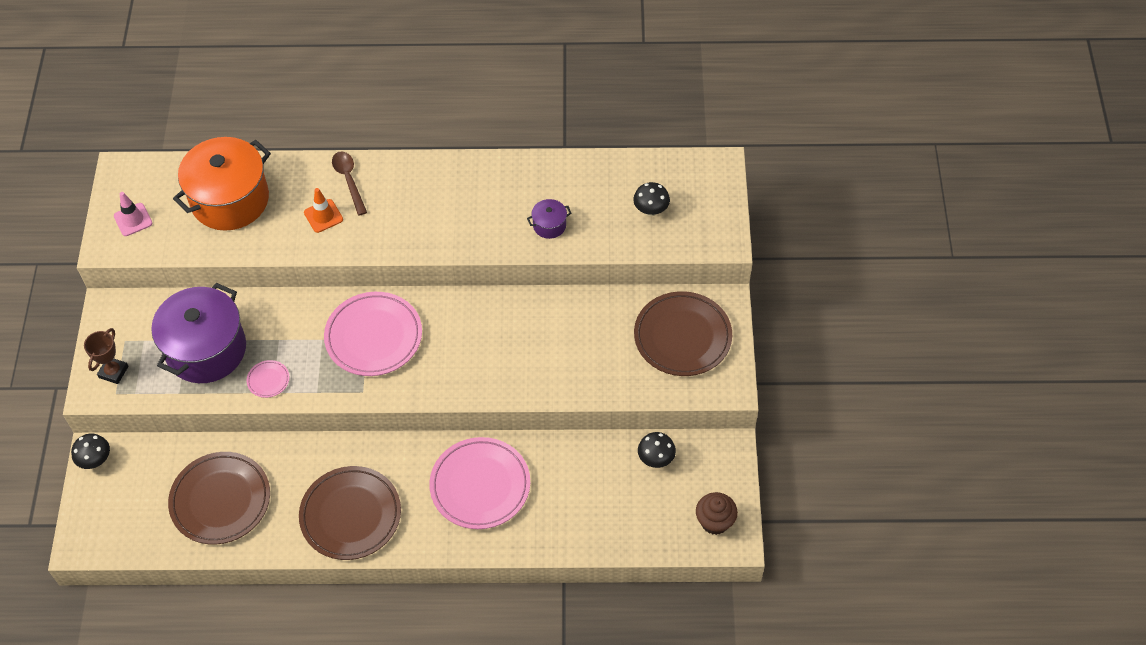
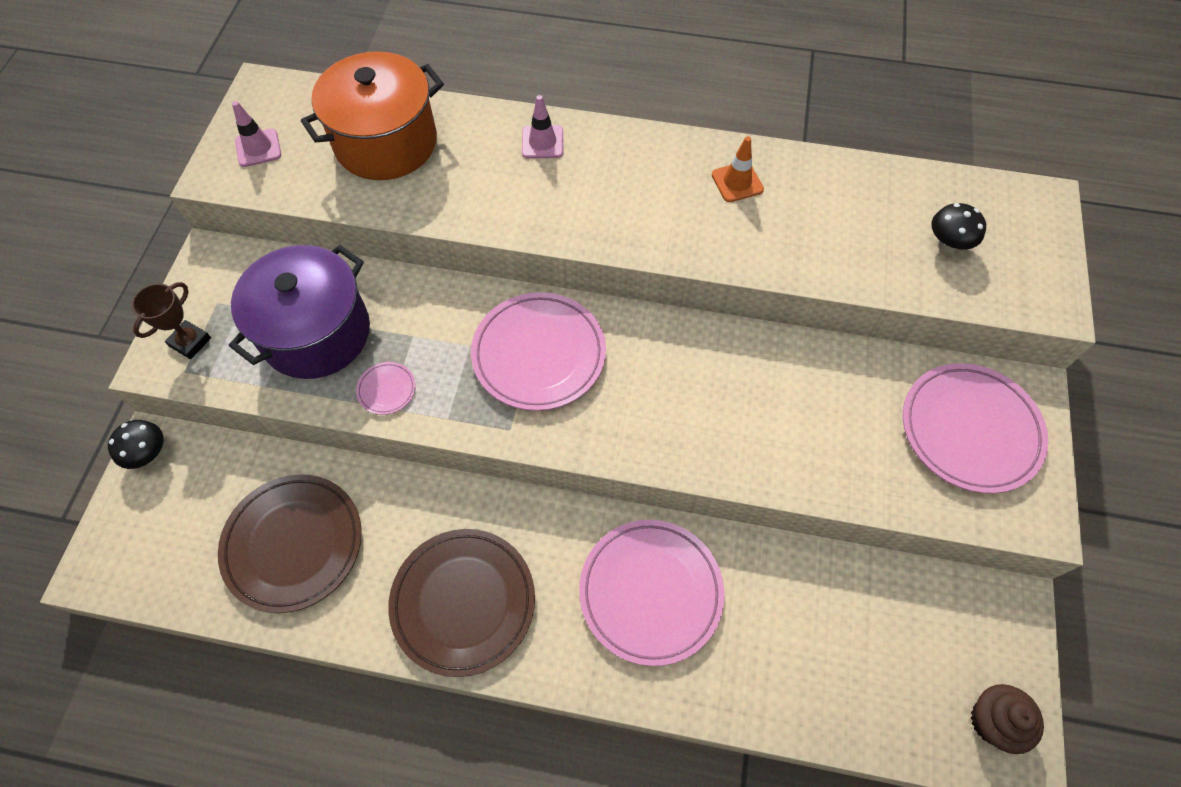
camera: 10 degrees right, 5 degrees up
(323, 216) = (500, 181): orange traffic cone -> orange traffic cone (737, 182)
(349, 180) = (542, 142): brown spoon -> pink traffic cone
(549, 225) = (803, 242): purple pot -> none
(656, 459) = (906, 600): black mushroom -> none
(682, 337) = (969, 430): brown plate -> pink plate

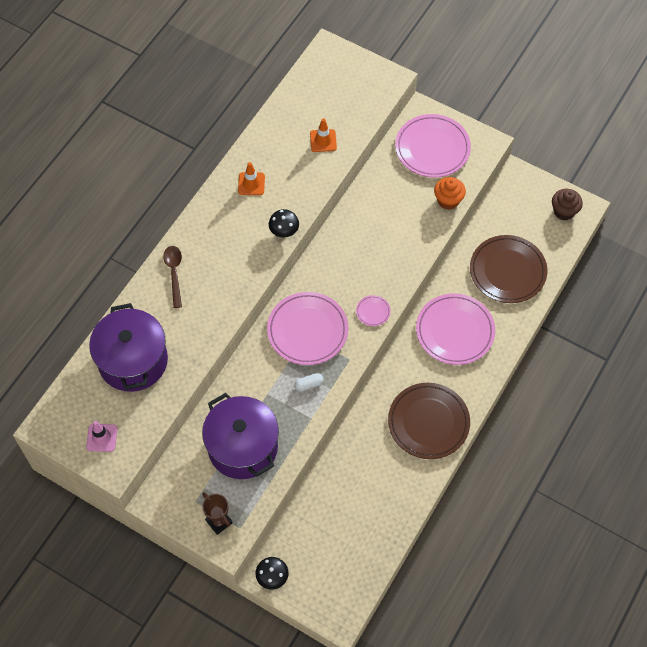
camera: 70 degrees left, 0 degrees up
(294, 544) = (363, 503): brown plate -> brown plate (507, 271)
(386, 143) = (133, 361): orange pot -> purple pot
(386, 389) = (298, 416): pink plate -> pink plate (373, 311)
(445, 386) = (309, 384): none -> white capsule
(542, 142) = (174, 273): pink traffic cone -> brown spoon
(869, 248) = (323, 141): none -> orange traffic cone
(881, 488) = (448, 200): none -> orange cupcake
(947, 244) = (336, 105): black mushroom -> black mushroom (284, 232)

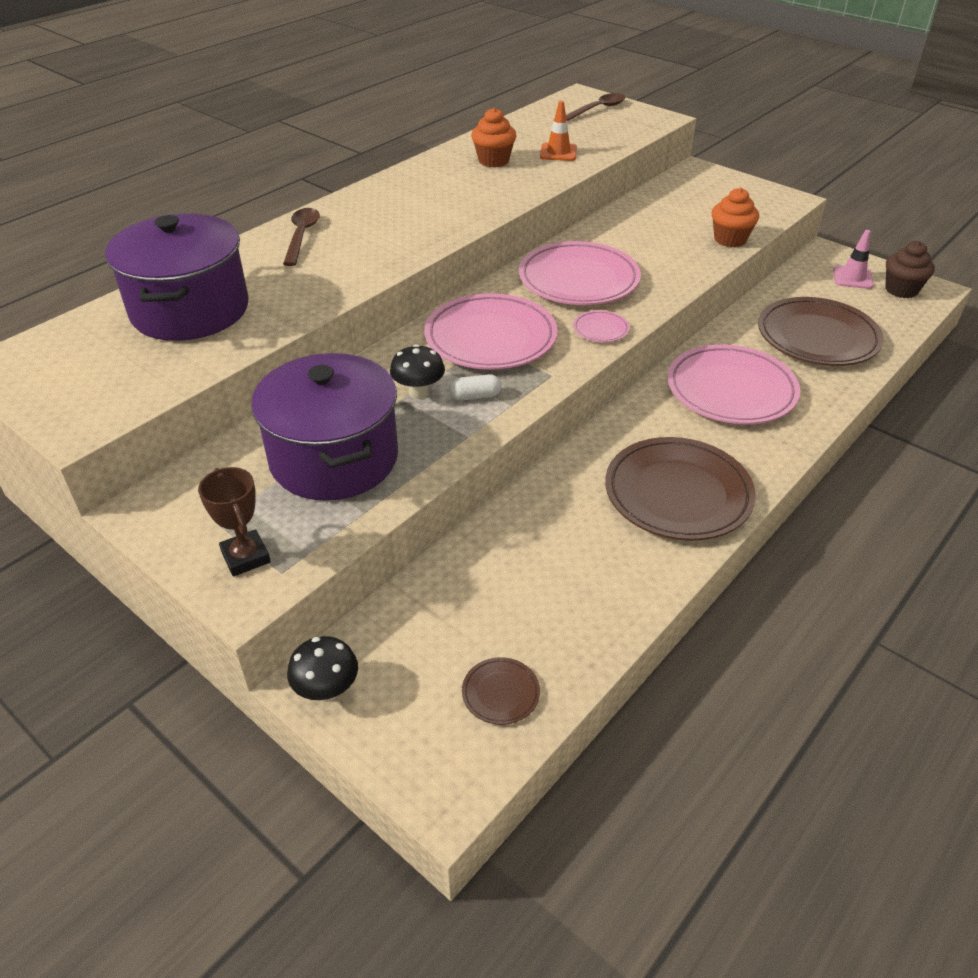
camera: 10 degrees right, 20 degrees down
(101, 438) = (83, 388): pink traffic cone -> pink traffic cone (852, 278)
(251, 184) = (447, 175): orange traffic cone -> none
(279, 159) = (493, 161): none -> orange cupcake
(284, 232) = (480, 216): black mushroom -> black mushroom (418, 392)
(343, 71) = (597, 109): none -> brown spoon
(354, 565) = (500, 693): none -> brown plate
(432, 148) = (709, 197): pink plate -> pink plate (578, 280)

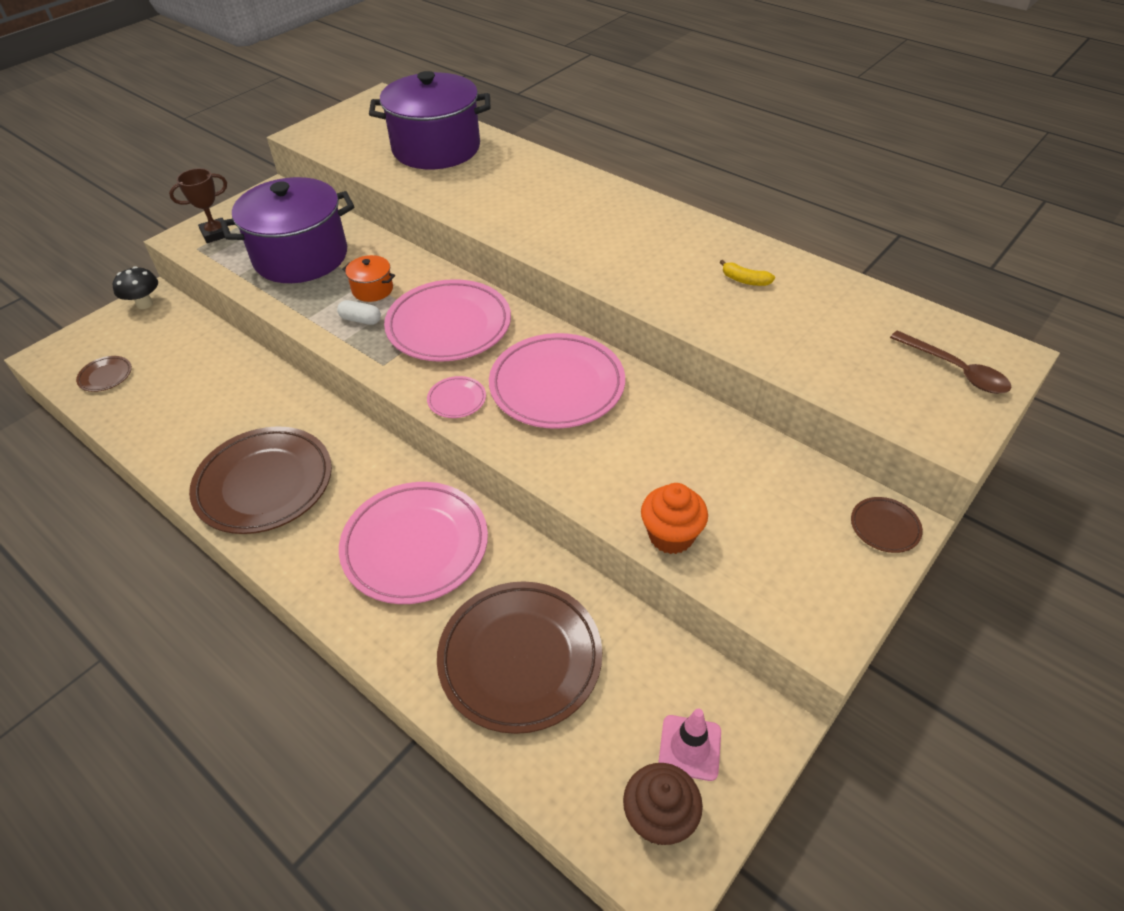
camera: 90 degrees right, 5 degrees up
(302, 236) = (554, 180): brown spoon -> none
(418, 392) = (372, 289): black mushroom -> orange pot
(475, 396) = (361, 320): white capsule -> white capsule turned 60 degrees counterclockwise
(493, 161) = (744, 280): orange cupcake -> yellow banana
(558, 152) = (784, 331): orange traffic cone -> none
(701, 174) = (884, 527): none -> brown plate

